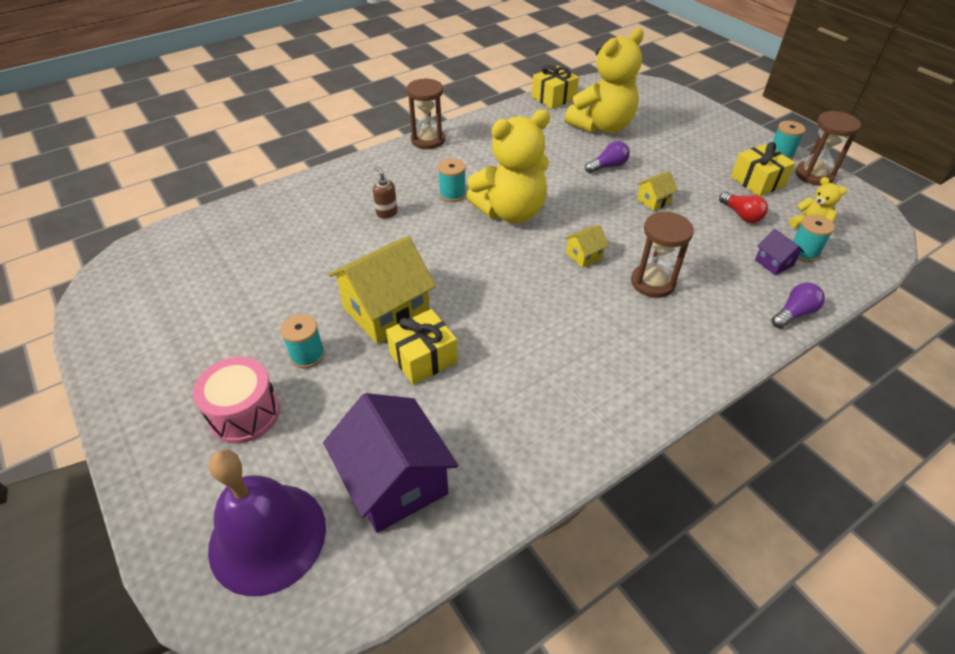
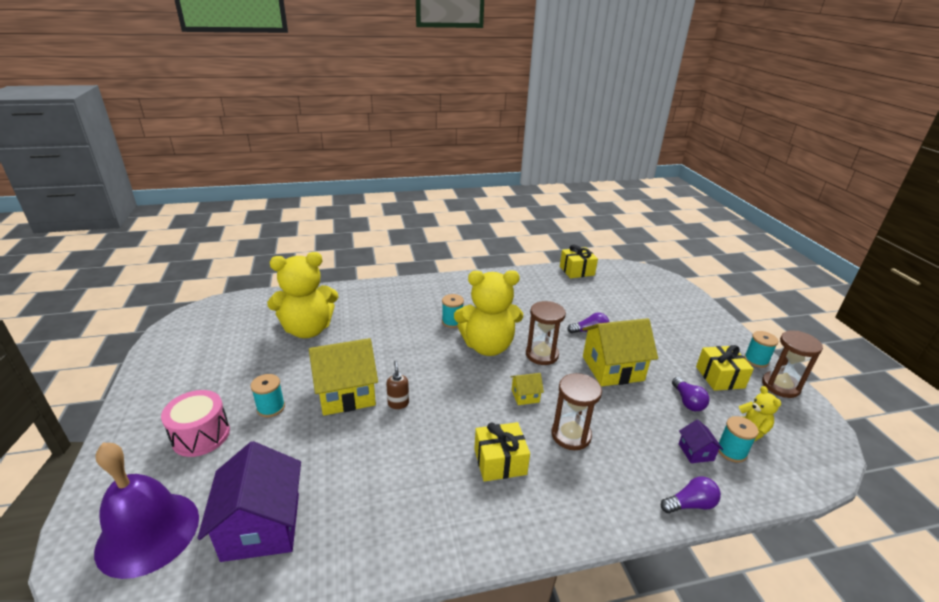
camera: 20 degrees right, 15 degrees down
(386, 213) = (396, 323): brown soap dispenser -> brown soap dispenser (398, 403)
(423, 358) = (348, 436): yellow gift -> yellow gift (500, 461)
(428, 140) = (460, 279): brown hourglass -> brown hourglass (542, 354)
(602, 126) = (603, 300): yellow teddy bear -> yellow teddy bear (308, 329)
(653, 200) = (612, 368): yellow house -> yellow house, size x2.20
(741, 215) = (687, 401): red light bulb -> purple light bulb

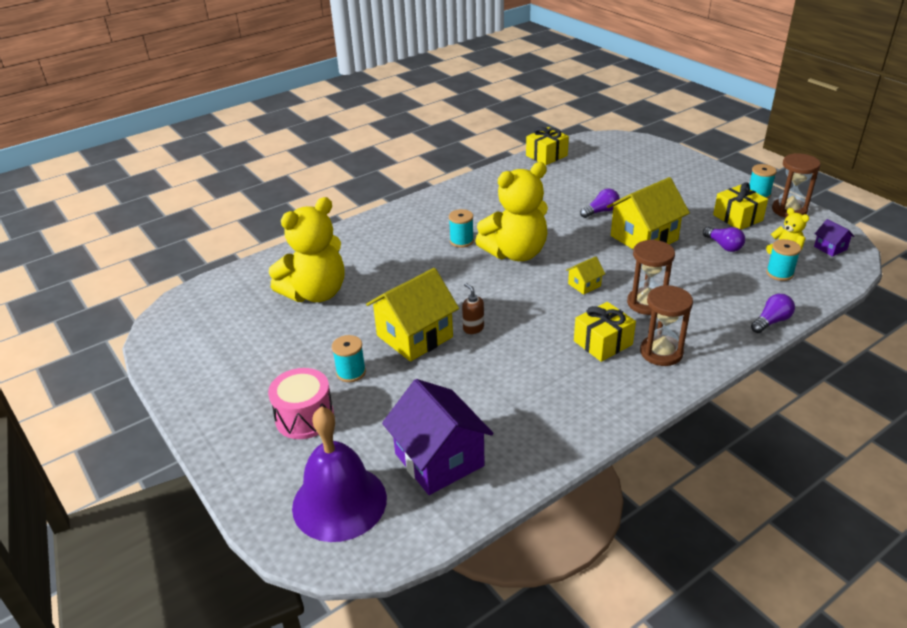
camera: 20 degrees left, 5 degrees up
(542, 354) = (572, 245): brown hourglass -> brown hourglass (661, 352)
(695, 452) = (753, 283): purple house -> purple house (830, 248)

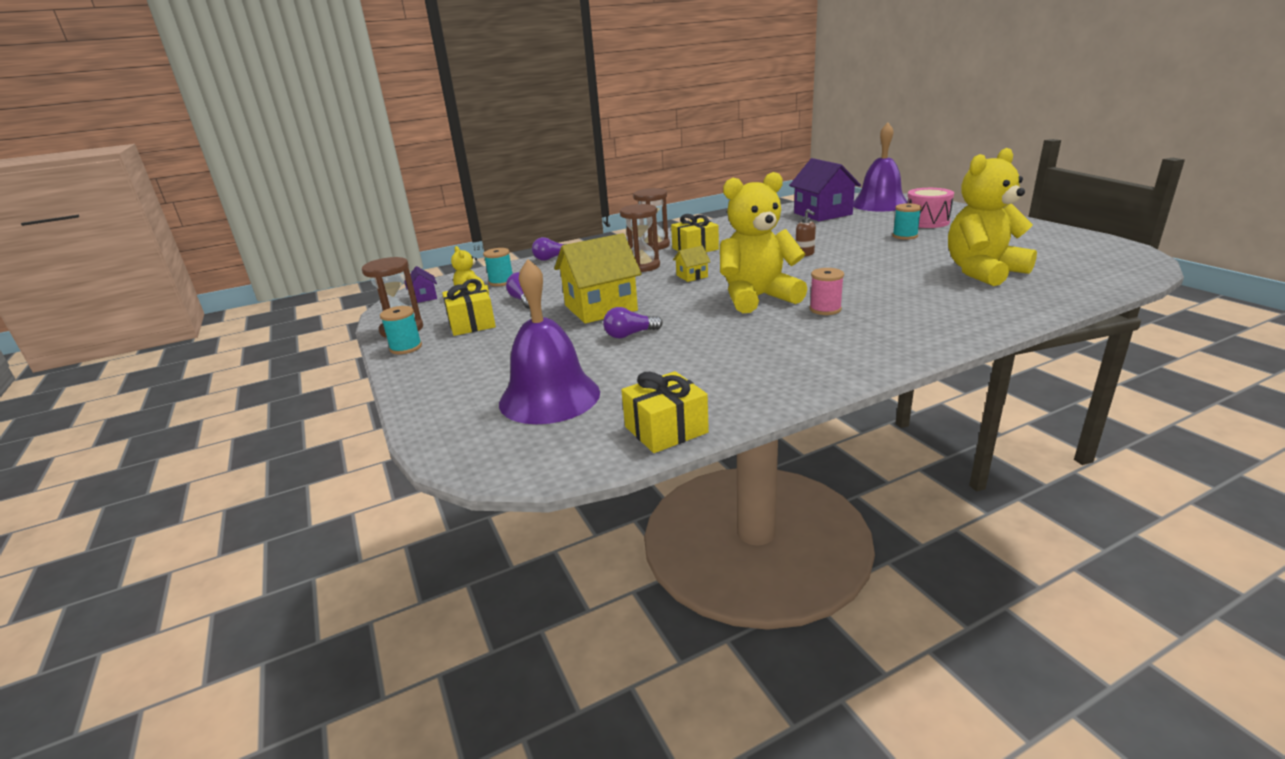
camera: 170 degrees left, 10 degrees down
(414, 336) = (858, 250): yellow house -> none
(461, 241) = (825, 309): turquoise spool -> pink spool
(619, 167) = (549, 397): none -> purple bell

